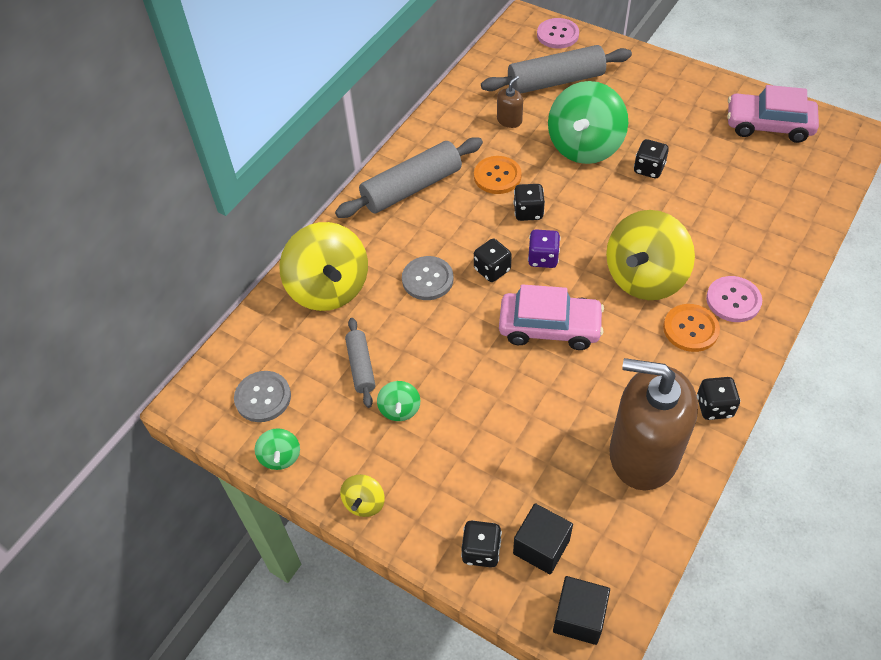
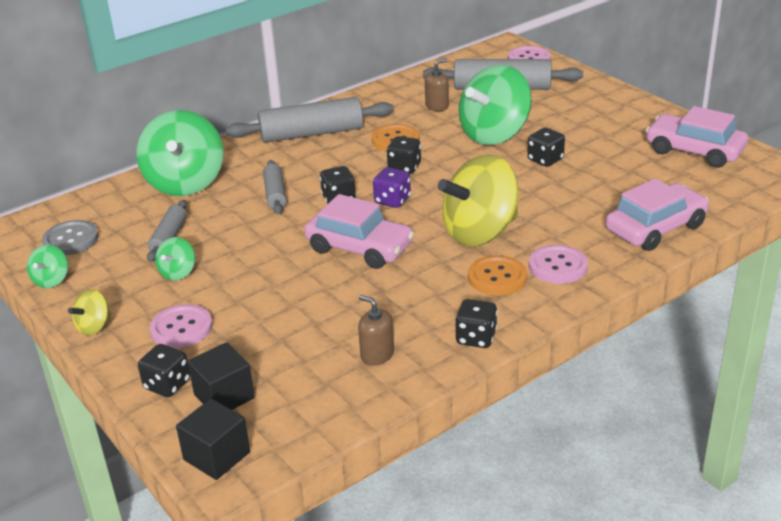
camera: 20 degrees right, 20 degrees down
(329, 288) = (185, 183): yellow spinning top -> green spinning top
(427, 279) = (275, 194): grey button -> grey rolling pin
(449, 478) = (181, 328): none -> pink button
(643, 453) = (377, 355): brown soap dispenser -> brown soap dispenser, size x0.40
(787, 231) = (656, 228): none -> pink car

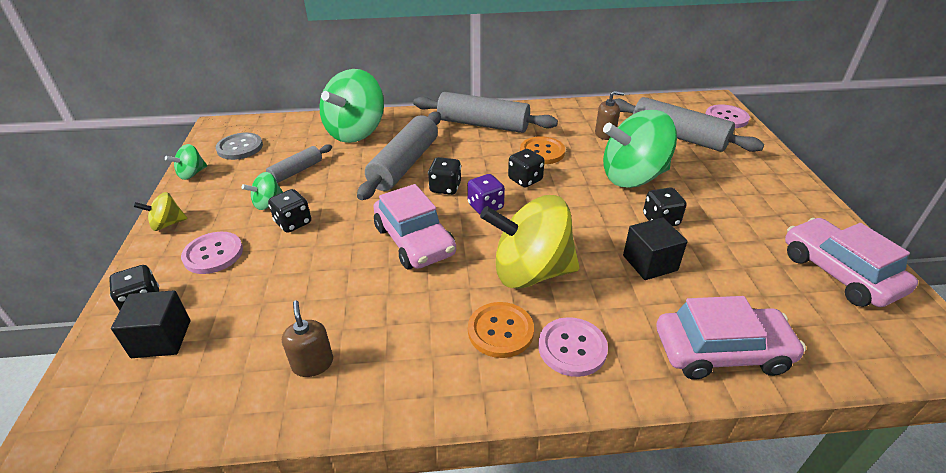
camera: 30 degrees right, 5 degrees up
(217, 456) = (83, 401): black cube -> black cube (650, 263)
(275, 194) = (404, 165): grey rolling pin -> grey rolling pin, size x1.83
(476, 338) = (414, 395): black dice -> black dice (293, 223)

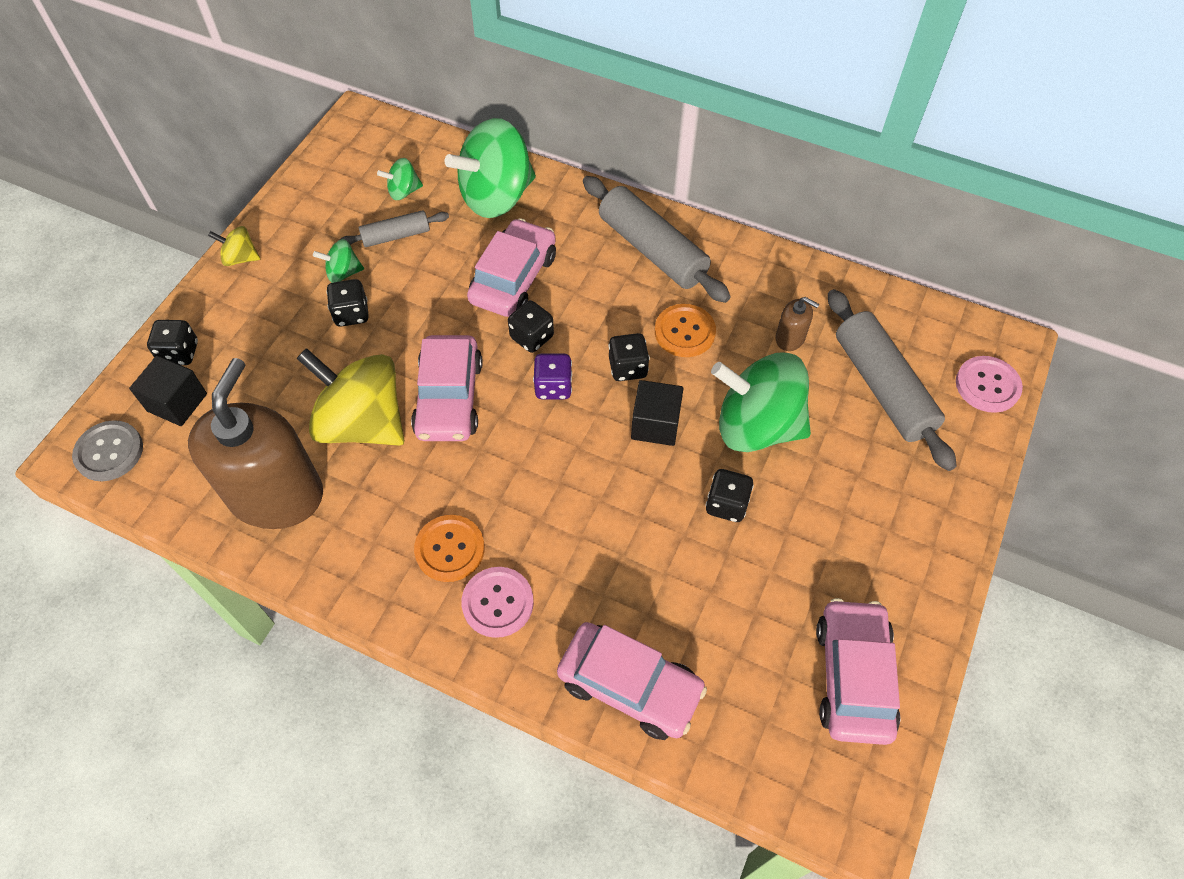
camera: 30 degrees right, 20 degrees up
(192, 174) = (294, 190): green spinning top -> green spinning top (403, 191)
(213, 254) = (261, 321): pink button -> none
(240, 147) = (361, 167): grey button -> grey button (109, 452)
(313, 363) = (276, 495): brown soap dispenser -> brown soap dispenser, size x2.48
(404, 165) = (513, 278): grey rolling pin -> pink car
(530, 272) = (530, 498): yellow spinning top -> yellow spinning top (362, 423)
(650, 263) = (659, 552): black cube -> black cube (655, 424)

